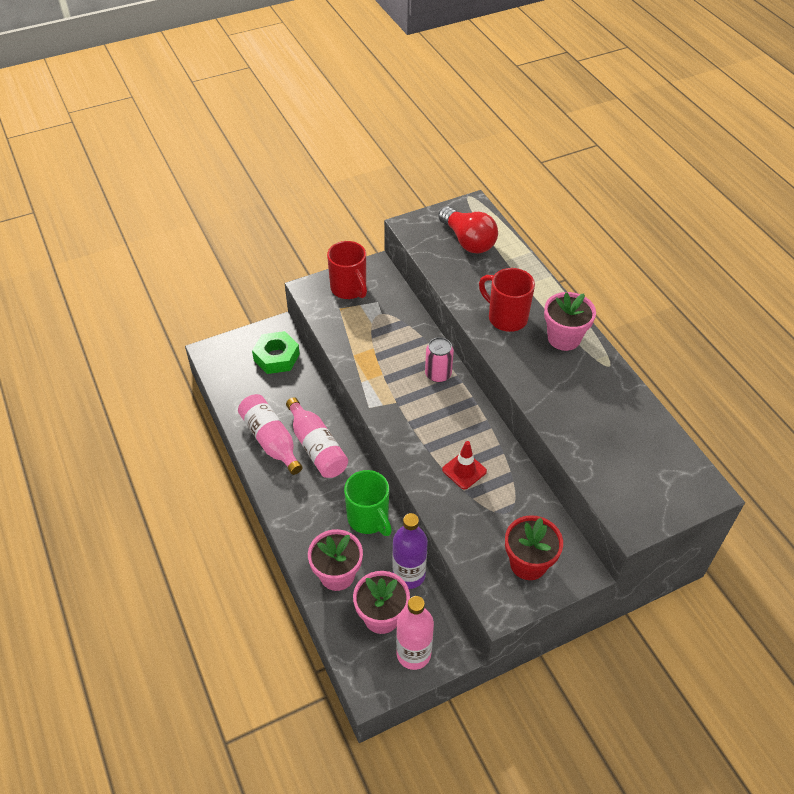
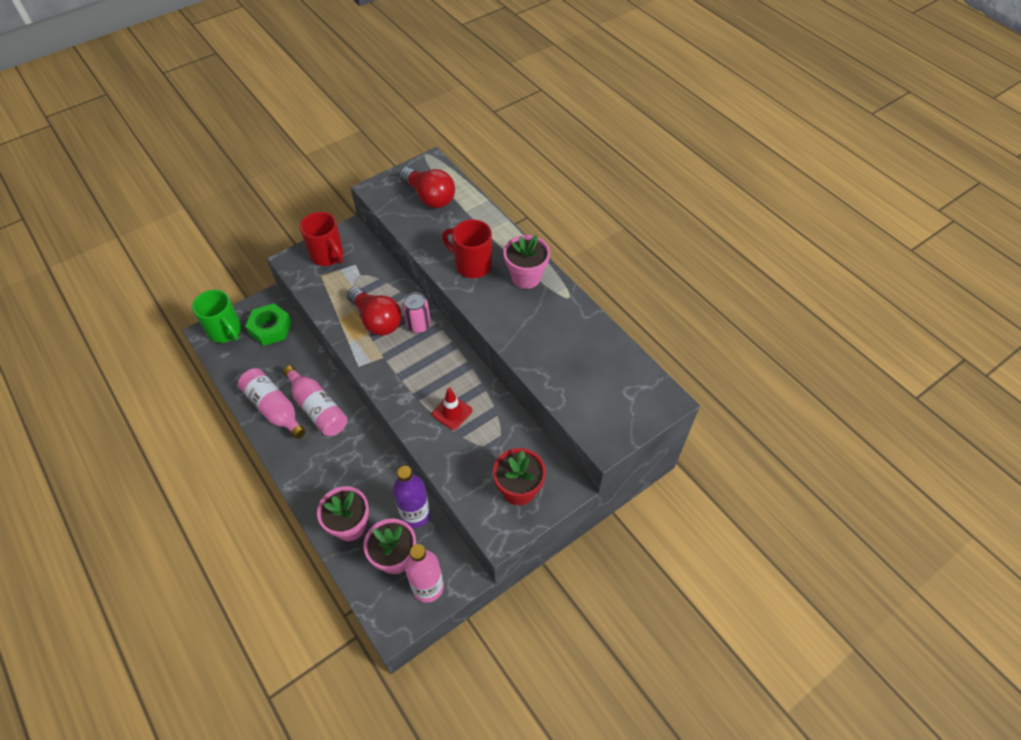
camera: 10 degrees left, 5 degrees up
(369, 519) = (373, 468): green mug -> green mug (226, 331)
(393, 362) = (376, 320): none -> red light bulb

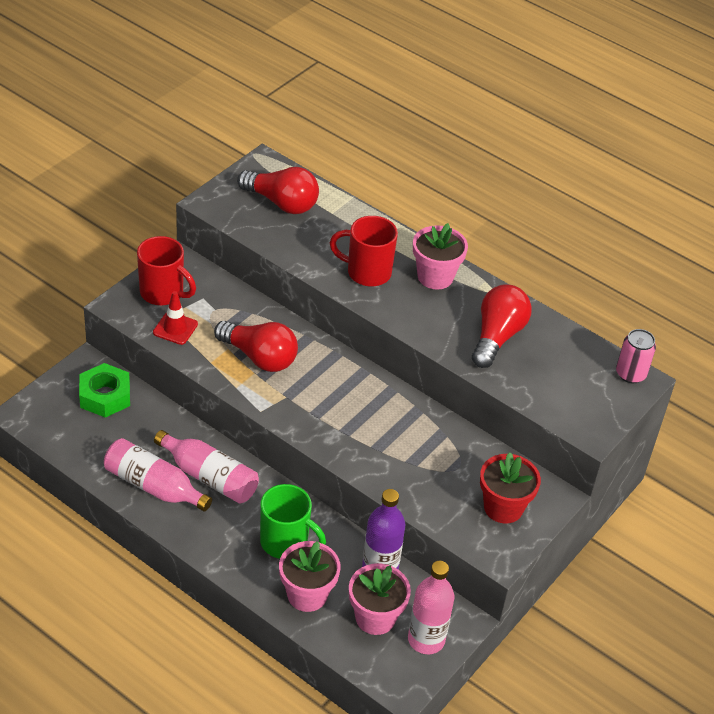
camera: 20 degrees left, 10 degrees down
(226, 331) = (47, 409): green mug -> green mug (286, 542)
(418, 325) = (313, 355): pink can -> pink can (630, 374)
(452, 412) = (394, 442): red traffic cone -> red traffic cone (175, 328)
(556, 339) = (497, 337): none -> red light bulb

